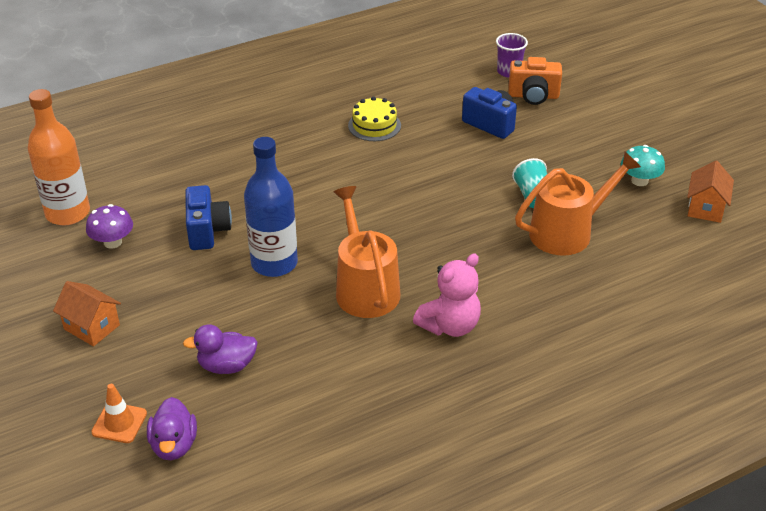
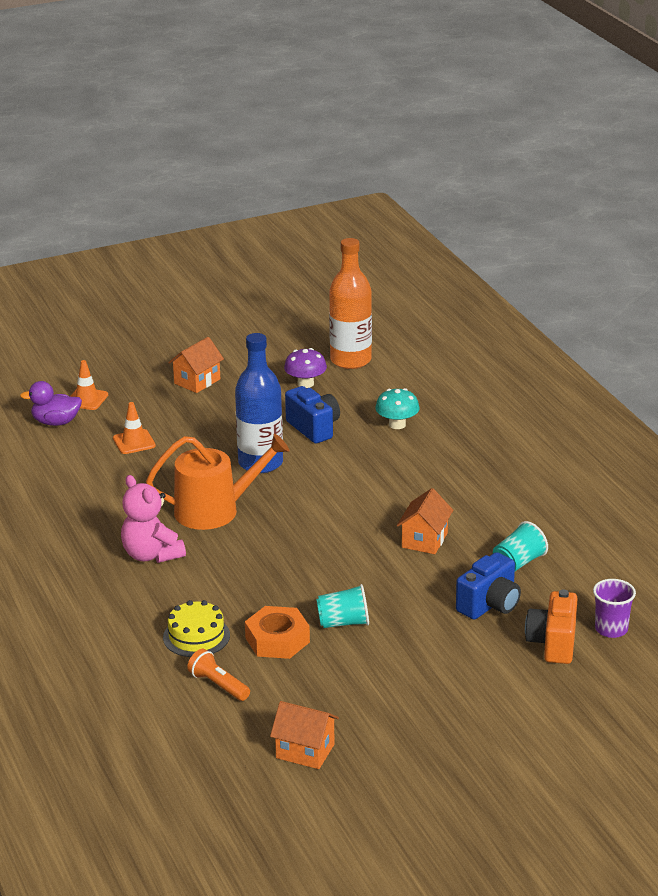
camera: 95 degrees right, 10 degrees down
(207, 231) = (314, 428): blue camera -> blue camera turned 120 degrees counterclockwise
(226, 366) = (134, 442): purple duck -> orange traffic cone
(374, 125) = (488, 524): yellow cake -> yellow cake (196, 636)
(403, 157) = (424, 540): none -> orange house
(430, 111) = (518, 563): none -> turquoise cup
(567, 232) = (277, 640): orange watering can -> orange nut
(639, 181) = (365, 706): turquoise mushroom -> turquoise mushroom (397, 424)
(640, 261) = (218, 685): none -> orange flashlight

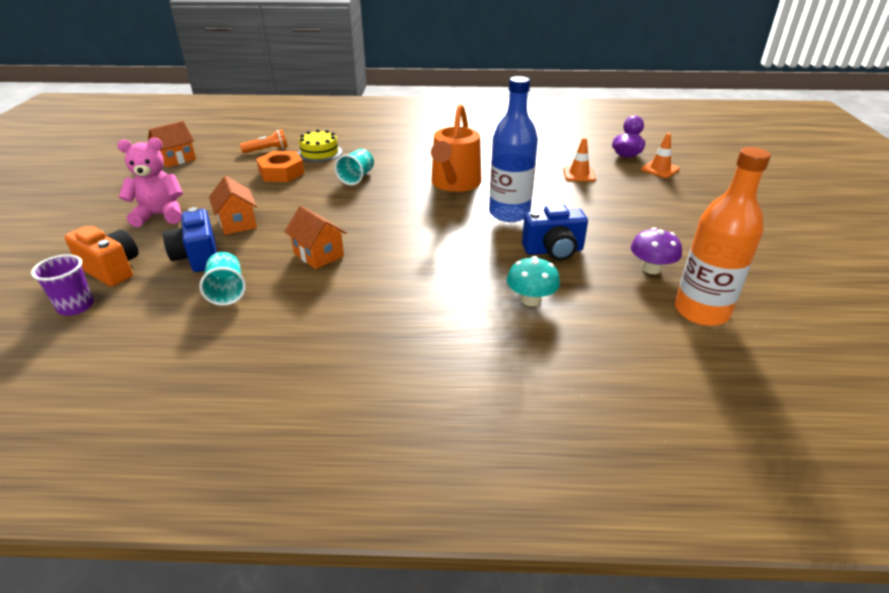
camera: 115 degrees right, 5 degrees up
(151, 555) = (421, 156): pink teddy bear -> pink teddy bear (160, 215)
(197, 381) = (676, 216): orange house -> orange house (237, 223)
(343, 623) = (266, 196): turquoise cup -> turquoise cup (357, 178)

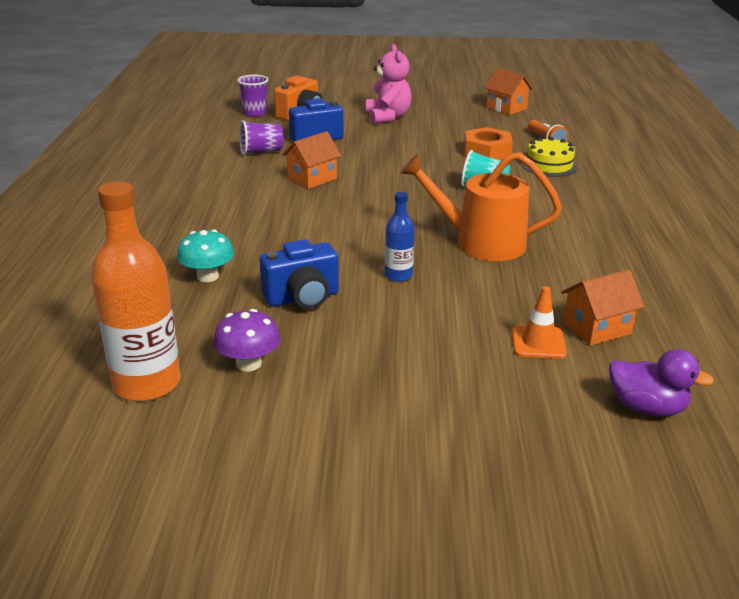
camera: 90 degrees right, 5 degrees down
(227, 291) = (261, 151): turquoise cup -> purple cup
(237, 223) = (373, 144): orange house -> orange house (596, 328)
(509, 213) = (398, 275): blue bottle -> blue bottle, size x0.51
(553, 251) = (302, 298): blue camera -> blue camera turned 105 degrees counterclockwise
(660, 169) = (589, 438): orange traffic cone -> none

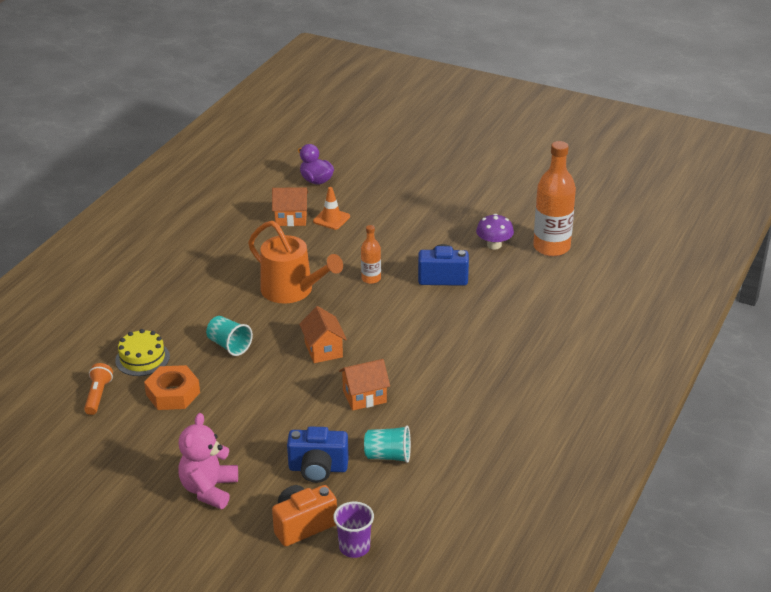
camera: 155 degrees left, 5 degrees up
(208, 276) = (496, 309): turquoise mushroom -> none
(261, 151) = (388, 456): purple cup -> turquoise cup
(398, 275) = (371, 279): blue bottle -> orange bottle
(506, 108) = (60, 470): orange house -> orange house (323, 350)

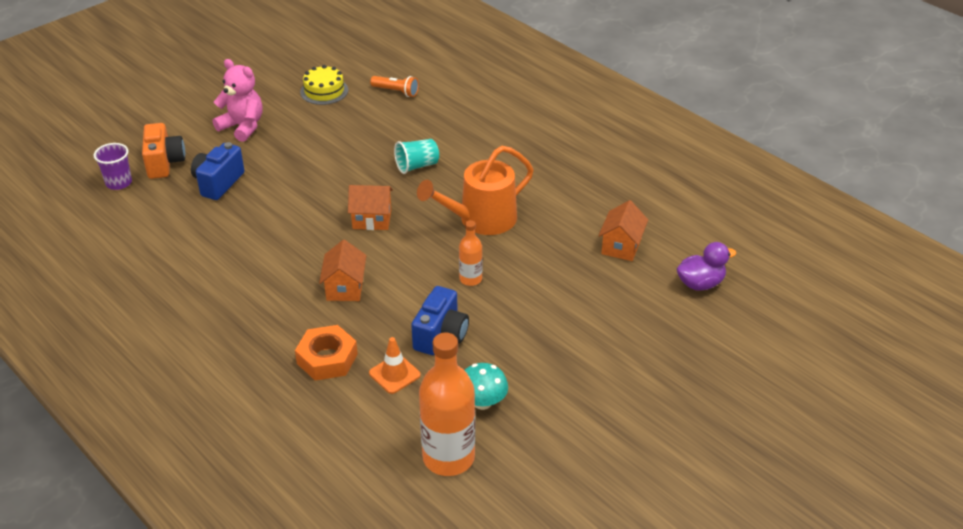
camera: 110 degrees right, 5 degrees up
(142, 358) = (430, 118): yellow cake -> yellow cake (324, 91)
(173, 393) = (371, 127): orange nut -> orange nut (327, 359)
(331, 219) = (606, 277): orange traffic cone -> orange traffic cone (394, 374)
(364, 397) = (286, 229): orange house -> orange house (345, 288)
(388, 456) = (199, 224): turquoise cup -> none
(494, 245) = (482, 402): purple mushroom -> turquoise mushroom

